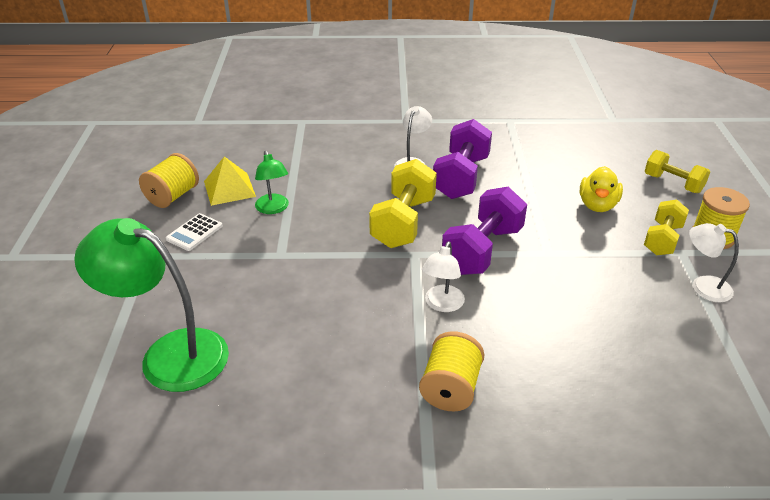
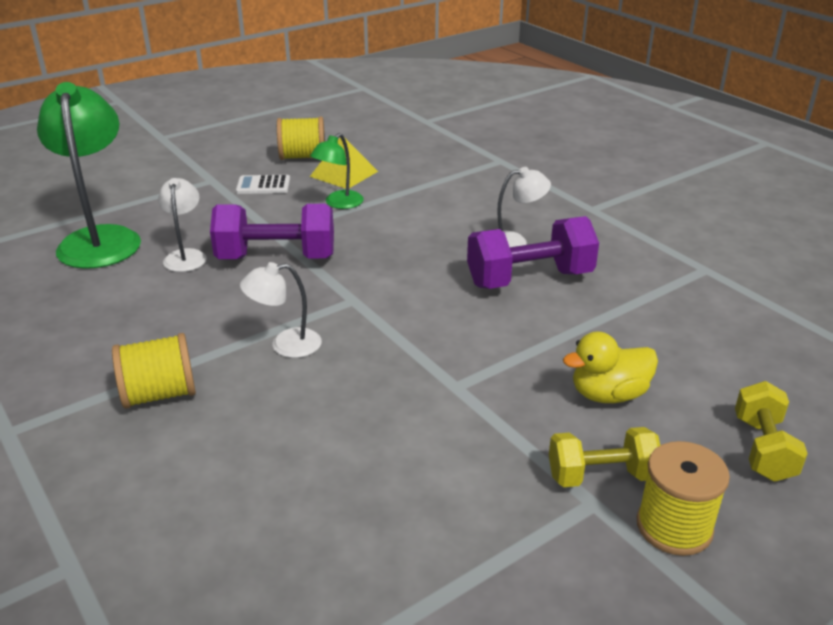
camera: 55 degrees right, 5 degrees down
(403, 222) = (399, 274): yellow dumbbell -> none
(482, 250) = (407, 339): purple dumbbell -> purple dumbbell (276, 258)
(703, 286) = (533, 546): white lamp -> white lamp (186, 256)

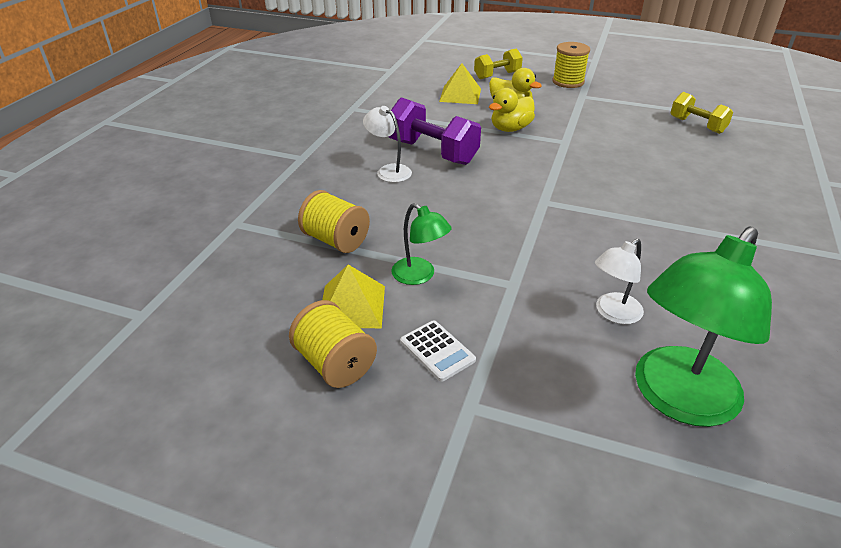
camera: 125 degrees left, 5 degrees up
(159, 394) = (728, 222): yellow spool -> yellow spool (336, 240)
(276, 258) = (545, 261): purple dumbbell -> none
(285, 345) = (622, 203): white lamp -> none
(339, 203) = (419, 276): green lamp -> green lamp turned 45 degrees clockwise
(537, 359) = (510, 129): none -> yellow duck
(601, 476) = (565, 98): yellow dumbbell -> yellow dumbbell (697, 125)
(694, 369) = (460, 95): none -> yellow pyramid

